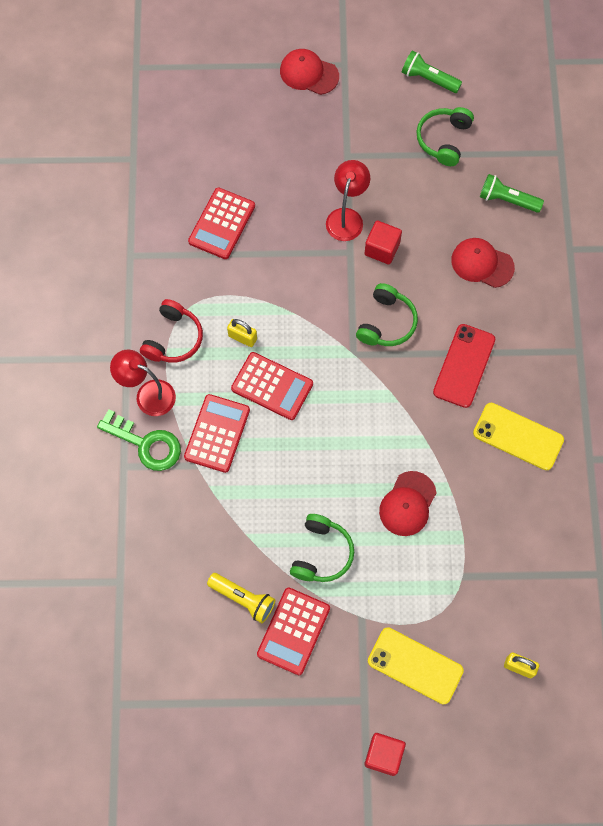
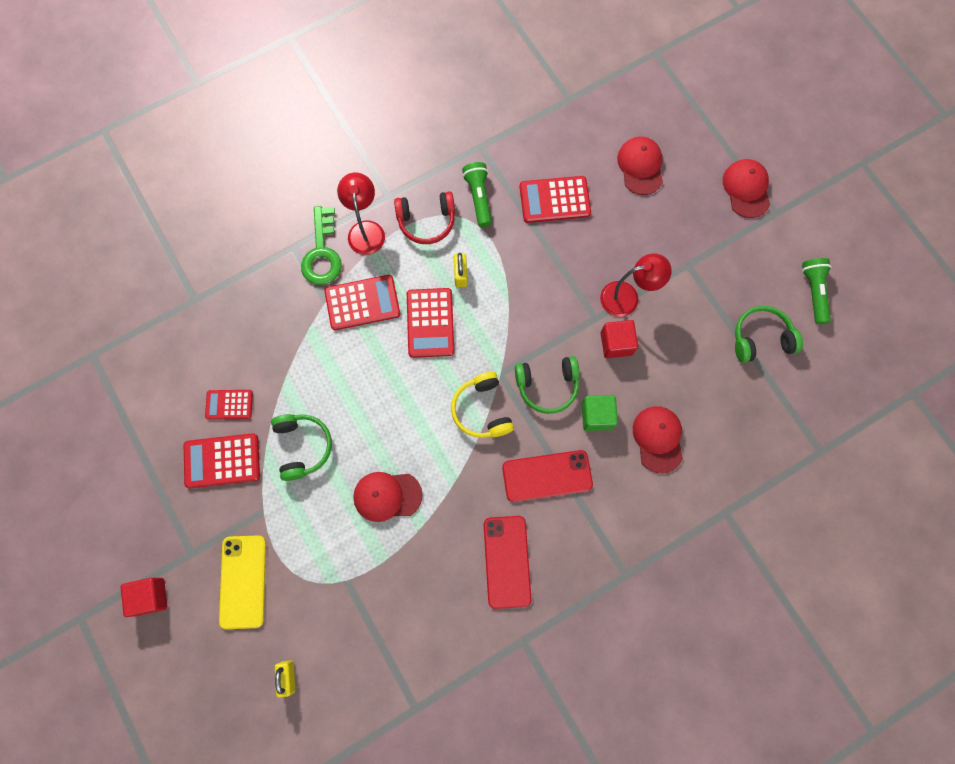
camera: 60 degrees right, 5 degrees up
(235, 140) = (640, 166): none -> red cap
(243, 599) = (229, 404): yellow flashlight -> red calculator
(321, 553) = (302, 447): green headphones -> green headphones turned 90 degrees counterclockwise
(377, 386) = (482, 410): none -> yellow headphones
(435, 299) = (597, 416): none -> green cube
(507, 200) = (738, 428): green flashlight -> green flashlight (478, 197)
(518, 436) = (507, 561): yellow phone -> red phone

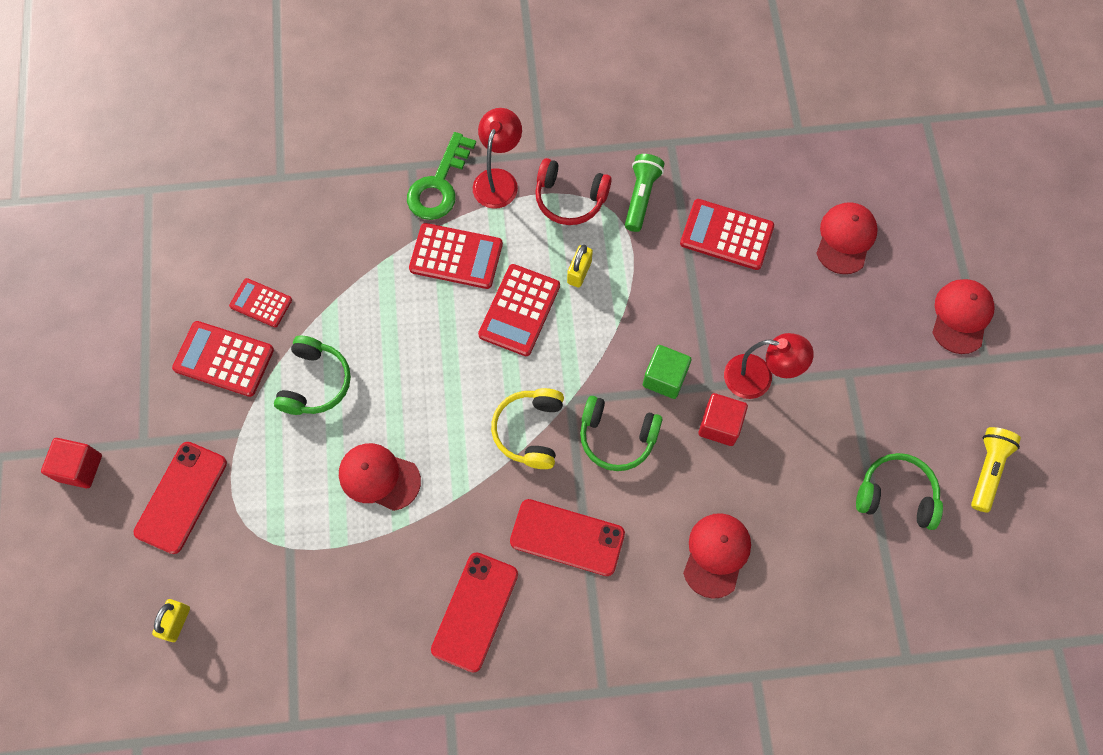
camera: 25 degrees right, 5 degrees down
(243, 581) = (181, 497): yellow phone -> red phone
(597, 416) = (657, 496): green cube -> green cube (664, 378)
(813, 292) = (987, 470): green flashlight -> yellow flashlight

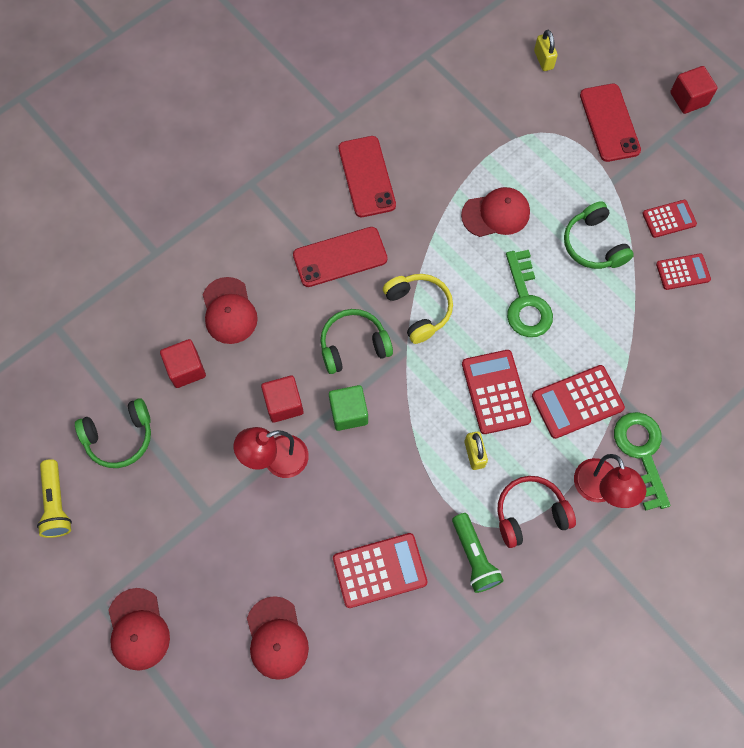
camera: 145 degrees right, 0 degrees up
(224, 359) = (669, 219): red calculator -> red calculator, size x0.63
(425, 371) = (526, 302): none -> green key
(794, 521) = (186, 369): none -> red cube

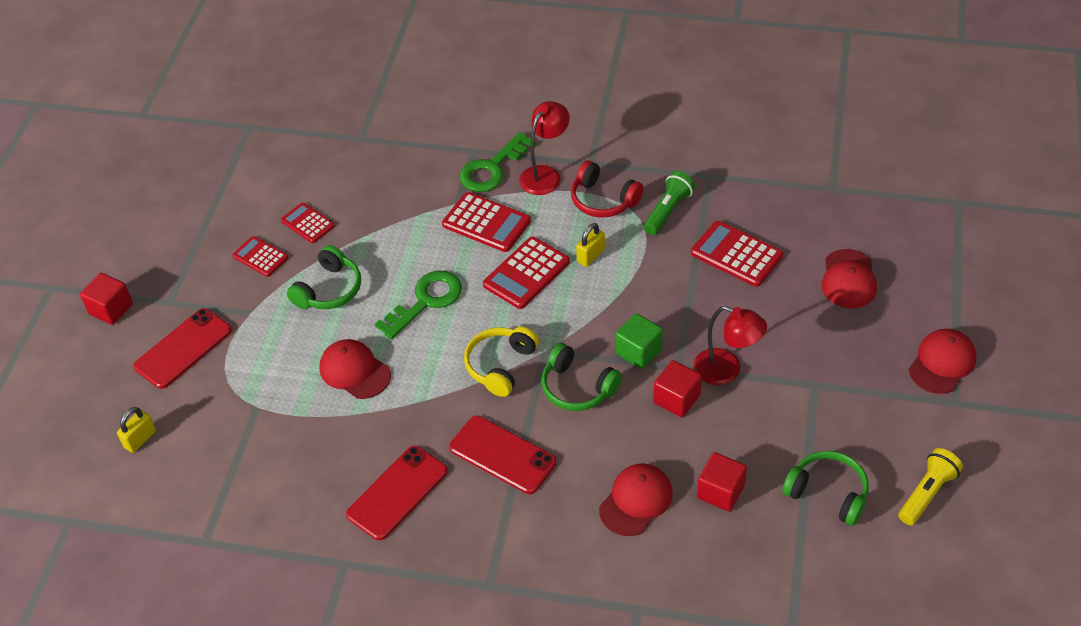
camera: 125 degrees left, 20 degrees down
(276, 638) = (848, 279): red cap -> red cap turned 150 degrees clockwise

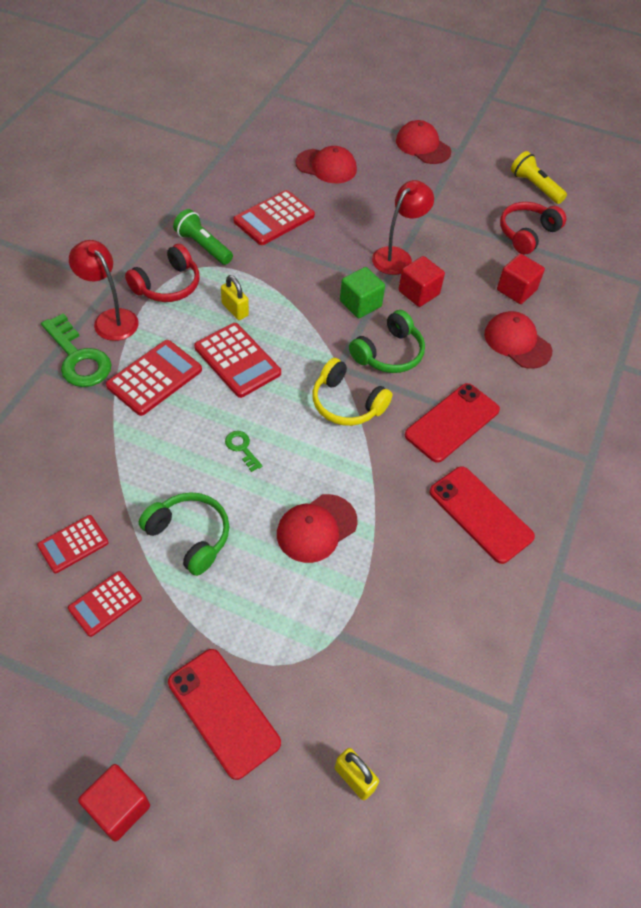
camera: 85 degrees left, 5 degrees up
(426, 301) = (242, 448): green key -> green key, size x0.48
(828, 493) = (527, 233): green headphones -> red headphones

